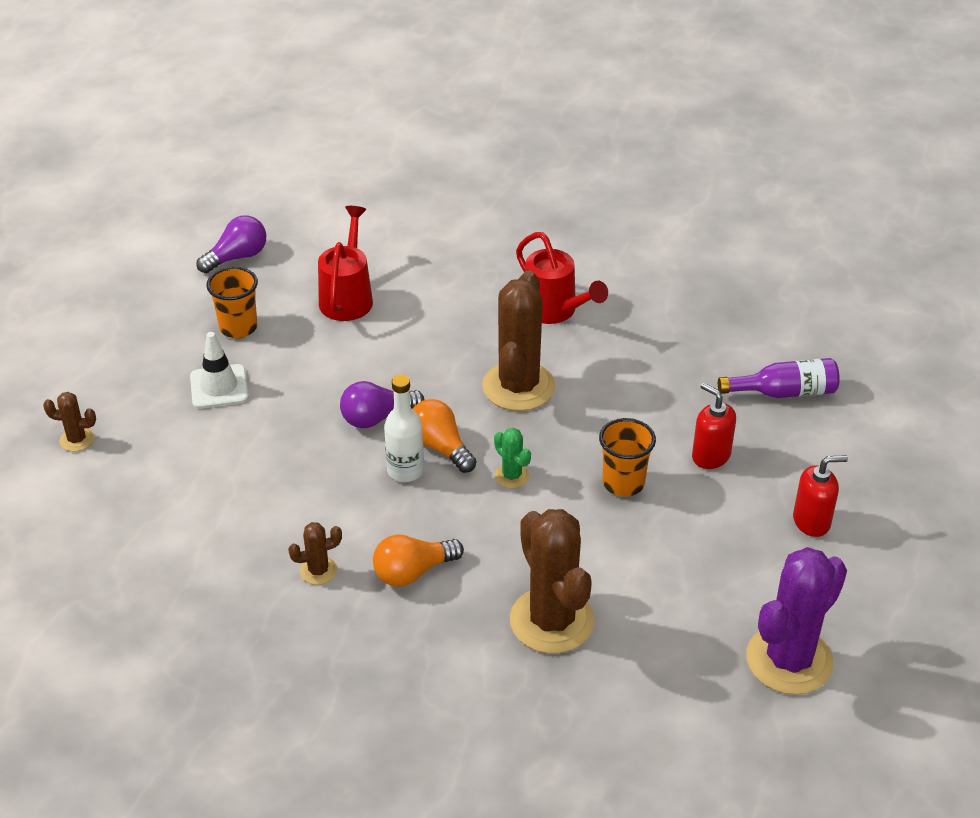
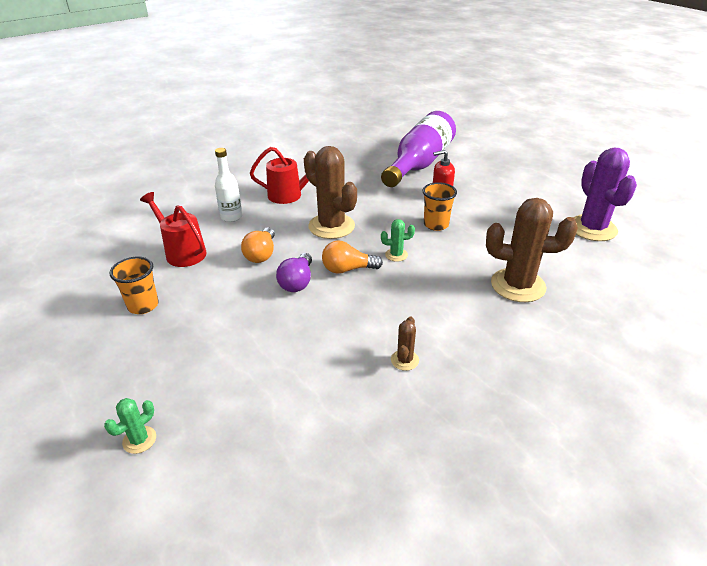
camera: 55 degrees left, 5 degrees down
(77, 439) = (139, 440): brown cactus -> green cactus
(219, 387) = (185, 337): white traffic cone -> none
(237, 257) = (79, 279): purple light bulb -> none
(405, 470) = (353, 289): white bottle -> white bottle (231, 217)
(413, 572) = (440, 320): orange light bulb -> orange light bulb (261, 254)
(784, 392) = (419, 163): purple bottle -> purple bottle, size x1.98
(811, 521) = (507, 189): red soap dispenser -> none

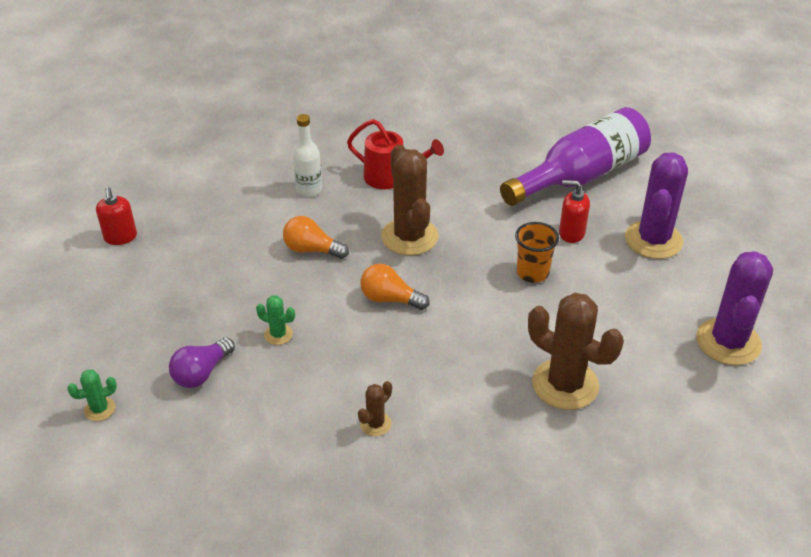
camera: 25 degrees right, 5 degrees up
(82, 291) = (120, 237): none -> red soap dispenser
(143, 305) = (167, 273): orange cup -> none
(182, 252) = (234, 220): red watering can -> none
(261, 254) = (312, 250): orange light bulb -> orange light bulb turned 75 degrees clockwise
(297, 282) = (327, 297): purple light bulb -> purple light bulb (201, 373)
(396, 255) = (456, 298): green cactus -> green cactus (278, 334)
(495, 186) = (653, 240): none -> purple cactus

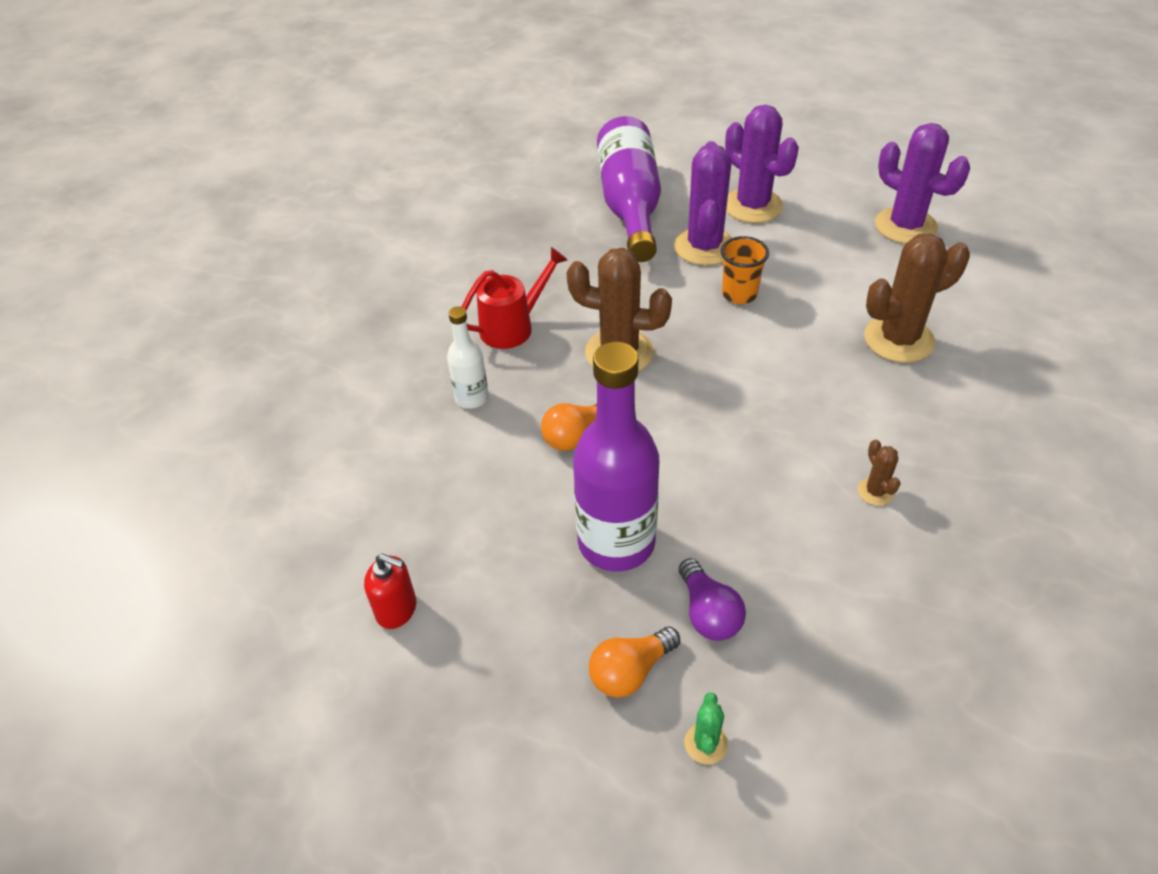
camera: 55 degrees left, 5 degrees up
(232, 306) = (616, 542): none -> purple bottle
(278, 334) = (692, 518): green cactus -> none
(390, 299) = (702, 406): orange light bulb -> orange light bulb (630, 671)
(571, 233) = (704, 247): red soap dispenser -> purple cactus

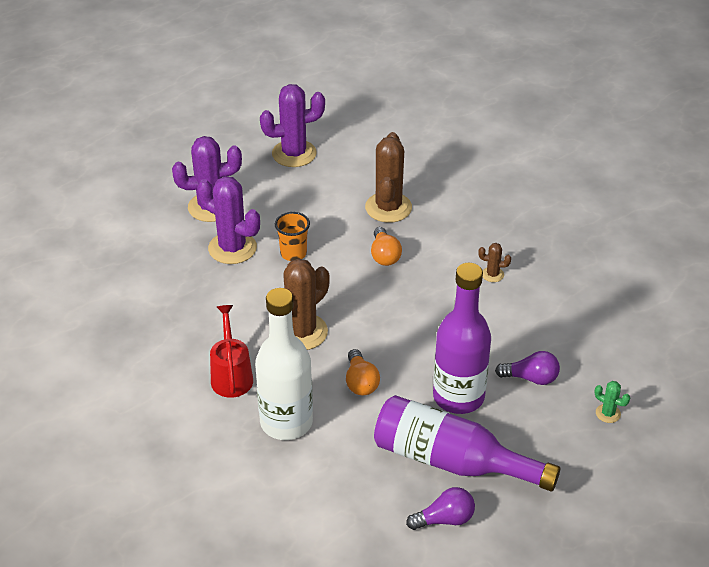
camera: 65 degrees left, 5 degrees down
(397, 609) = (445, 519): red soap dispenser -> purple light bulb
(472, 398) = (286, 422): white bottle -> white bottle, size x1.98
(630, 205) = (152, 264): purple bottle -> purple bottle (451, 461)
(630, 671) = (549, 426): orange light bulb -> orange light bulb (384, 255)

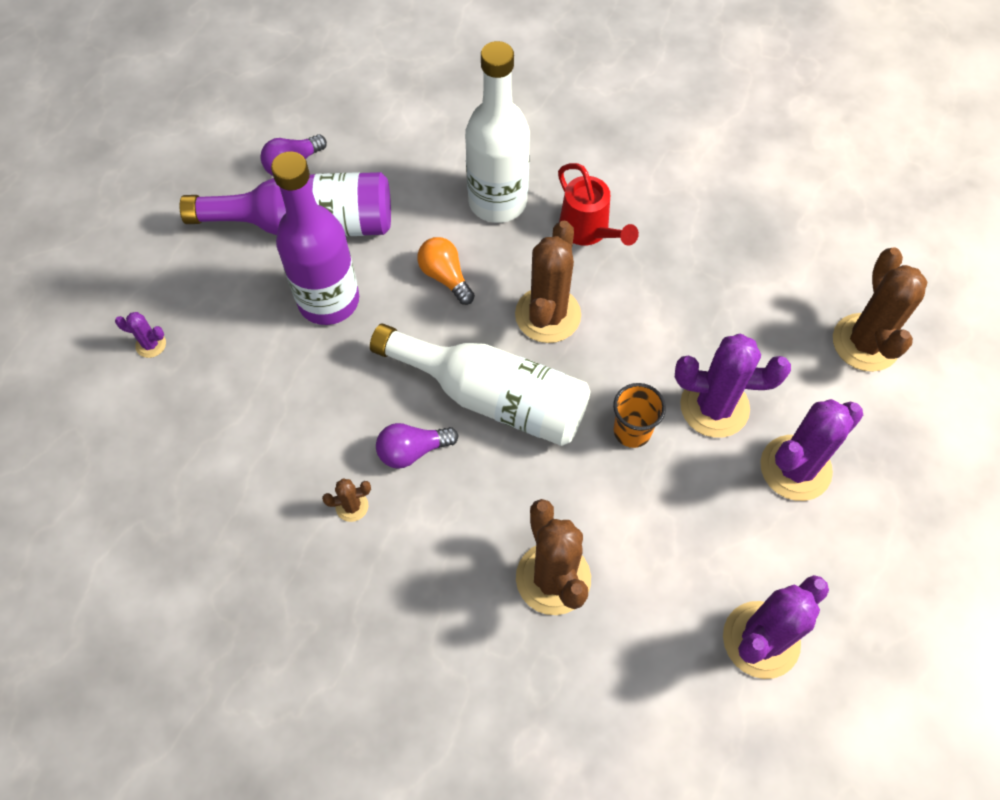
camera: 155 degrees right, 20 degrees up
(107, 247) = (865, 343): none -> brown cactus
(370, 299) = (493, 397): none -> white bottle
(384, 255) = (512, 479): orange light bulb -> none
(531, 378) = (252, 358): purple light bulb -> purple light bulb (412, 451)
(608, 413) = (151, 344): green cactus -> purple cactus

